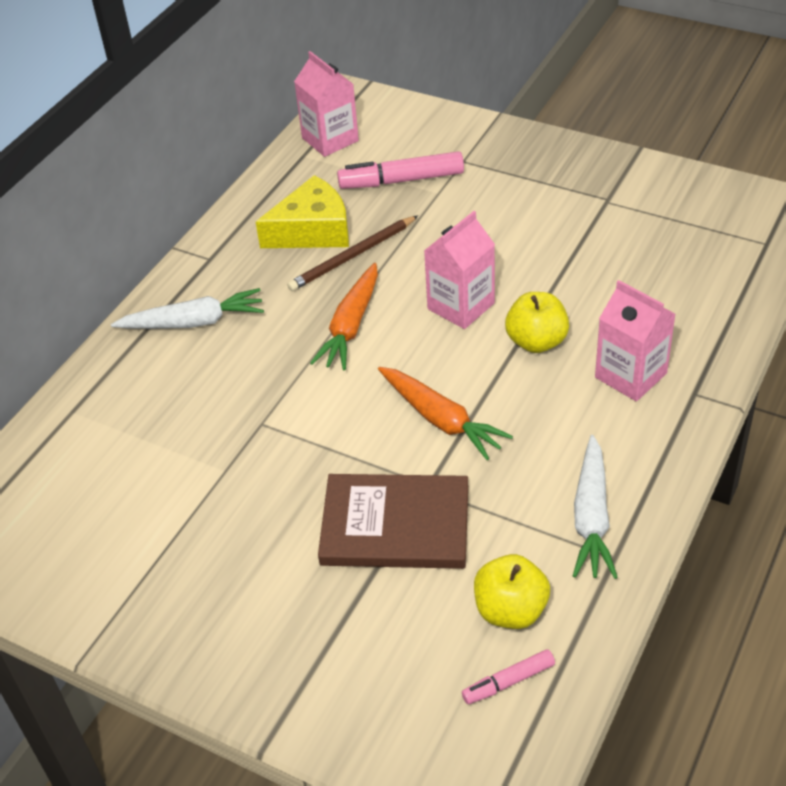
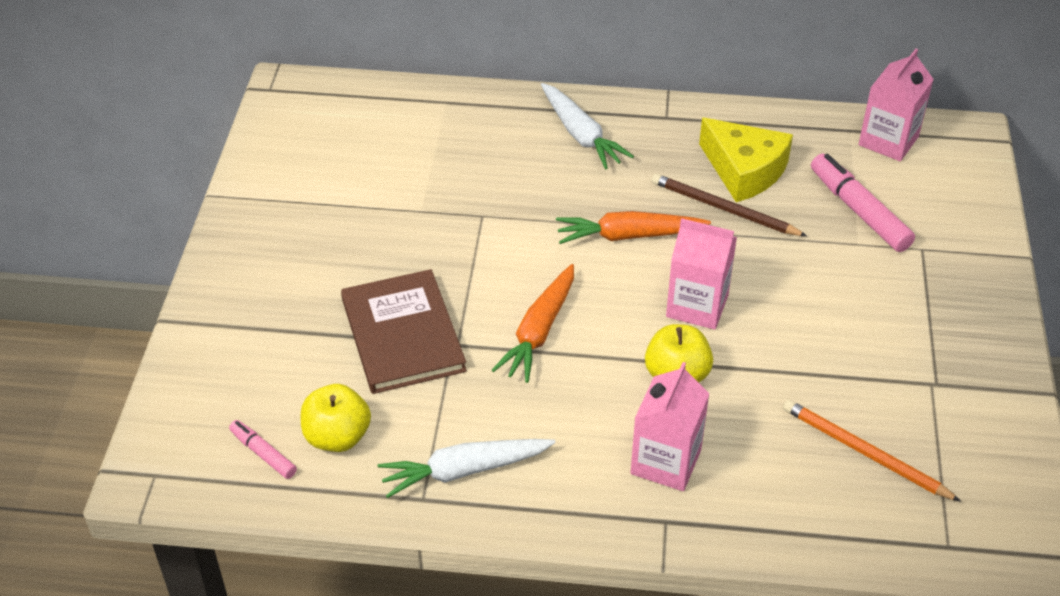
camera: 65 degrees right, 0 degrees up
(662, 258) = (864, 452): none -> orange pencil

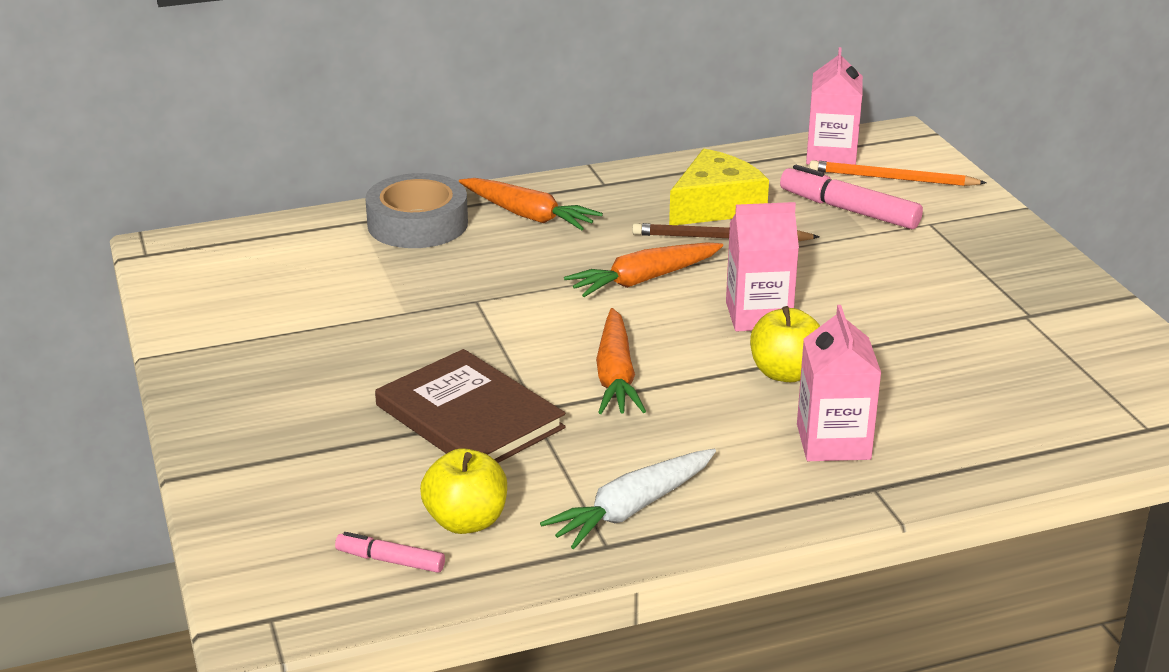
camera: 25 degrees left, 15 degrees down
(488, 118) = (417, 224): none -> grey tape
(581, 135) = (528, 215): white carrot -> orange carrot
(744, 170) = (715, 206): yellow cheese -> yellow cheese turned 60 degrees counterclockwise
(864, 452) = (1012, 382): orange pencil -> orange pencil (892, 178)

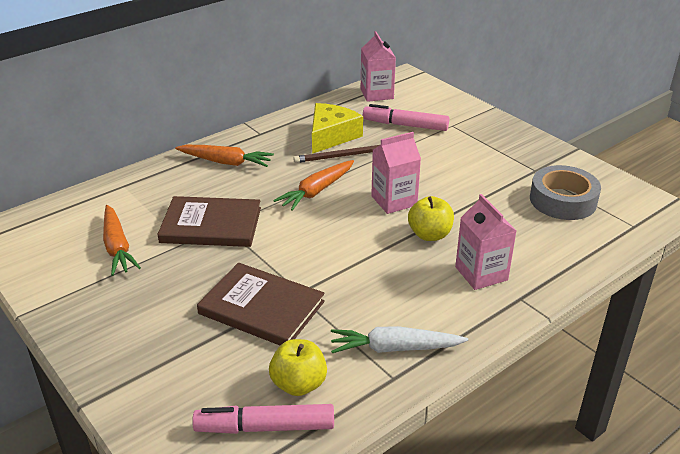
camera: 20 degrees left, 5 degrees up
(390, 561) = (265, 427): pink marker -> pink marker, size x1.82
(417, 224) = (160, 181): grey tape -> grey tape (563, 200)
(458, 296) = (211, 225): none -> brown book
(616, 376) = (335, 258): orange carrot -> orange carrot (117, 247)
(632, 509) = (394, 348): white carrot -> white carrot turned 60 degrees clockwise
(892, 178) = (417, 102): orange pencil -> none

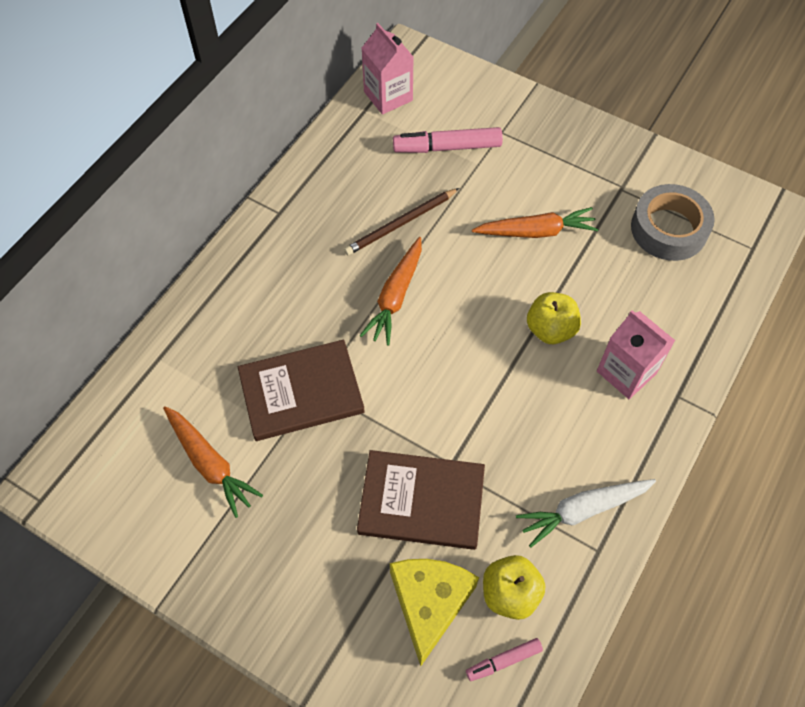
camera: 20 degrees left, 25 degrees up
(226, 162) = (263, 278): orange carrot -> orange carrot (536, 231)
(265, 427) = (504, 661): pink marker -> pink marker, size x0.55
(331, 136) = (368, 192): yellow cheese -> yellow cheese (429, 603)
(394, 201) = (489, 286): pink carton -> none

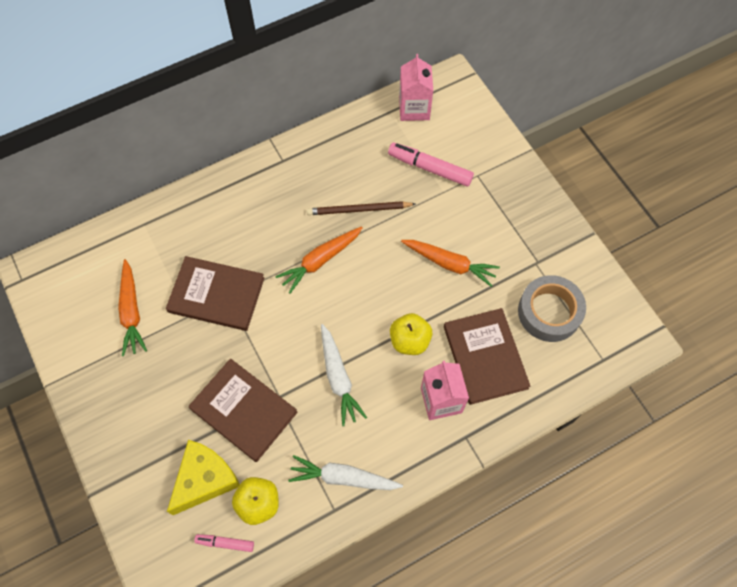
camera: 30 degrees right, 5 degrees up
(503, 408) = (338, 378): none -> white carrot
(638, 305) = (485, 357): none -> brown book

